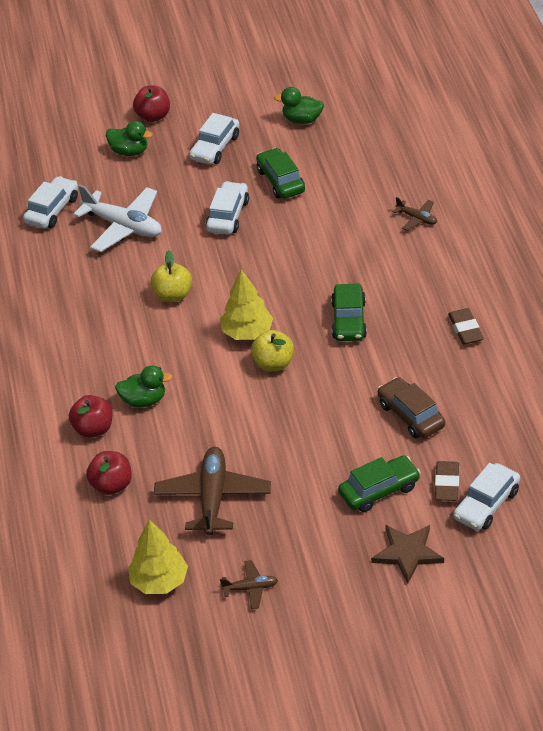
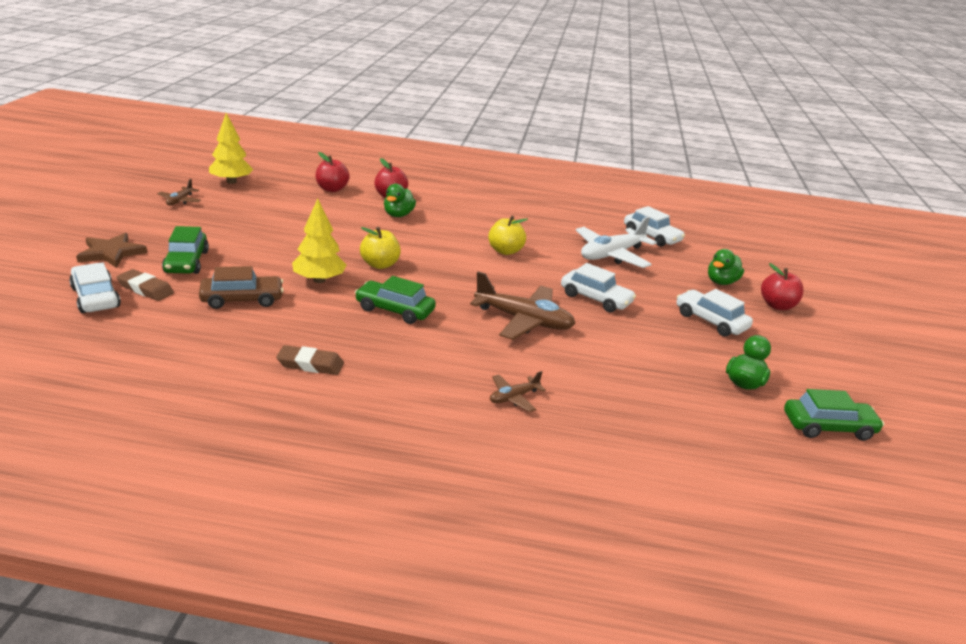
camera: 105 degrees right, 15 degrees down
(213, 497) = (274, 211): brown plane -> brown plane (523, 320)
(247, 332) = (429, 265): yellow tree -> yellow tree (319, 280)
(281, 181) = (635, 339): green car -> green car (828, 427)

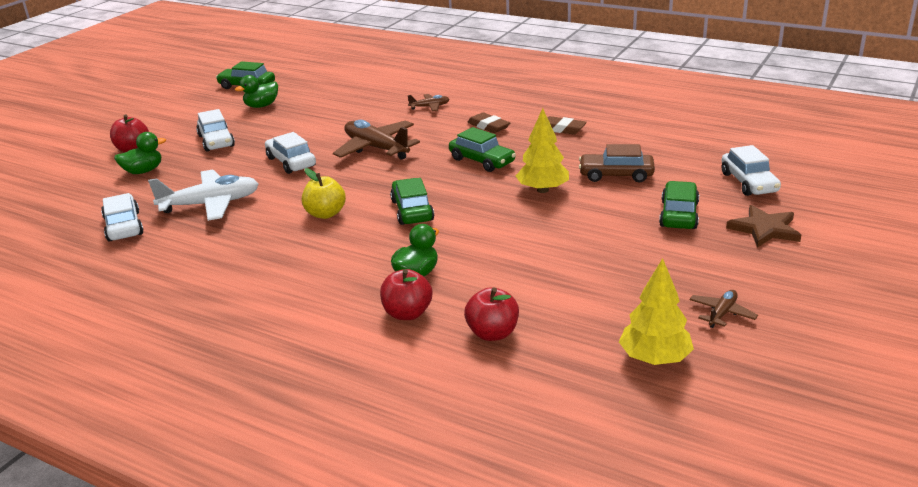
camera: 155 degrees left, 0 degrees up
(145, 289) = (707, 188): brown eraser -> brown eraser (488, 126)
(380, 264) = (475, 203): yellow apple -> none
(433, 256) = (412, 210): none -> green car

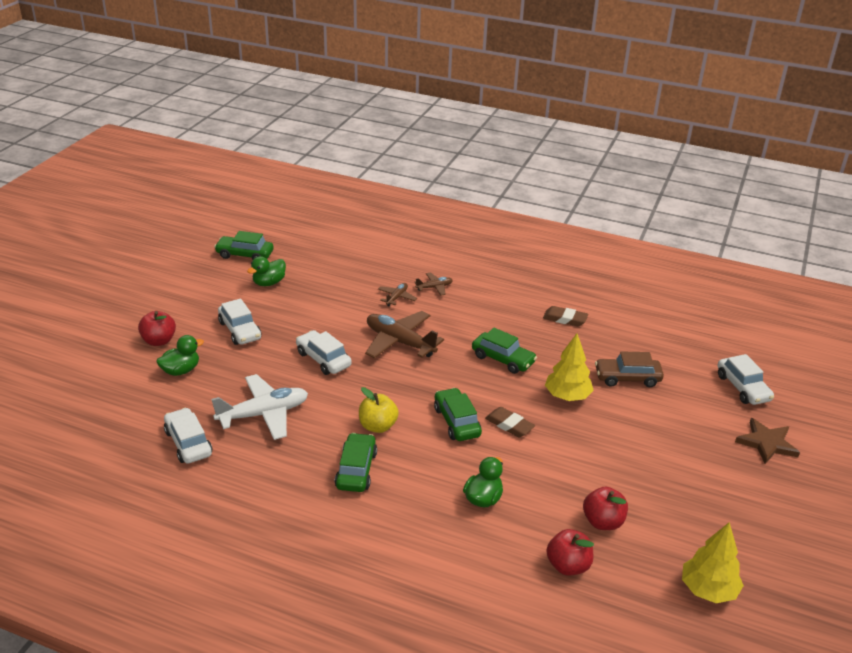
camera: 10 degrees left, 5 degrees up
(407, 313) = (488, 545): red apple -> red apple (603, 522)
(488, 126) = (497, 314): brown eraser -> brown eraser (509, 425)
(679, 215) = (692, 426): green car -> green car (356, 470)
(722, 313) = (751, 539): brown plane -> brown plane (396, 297)

